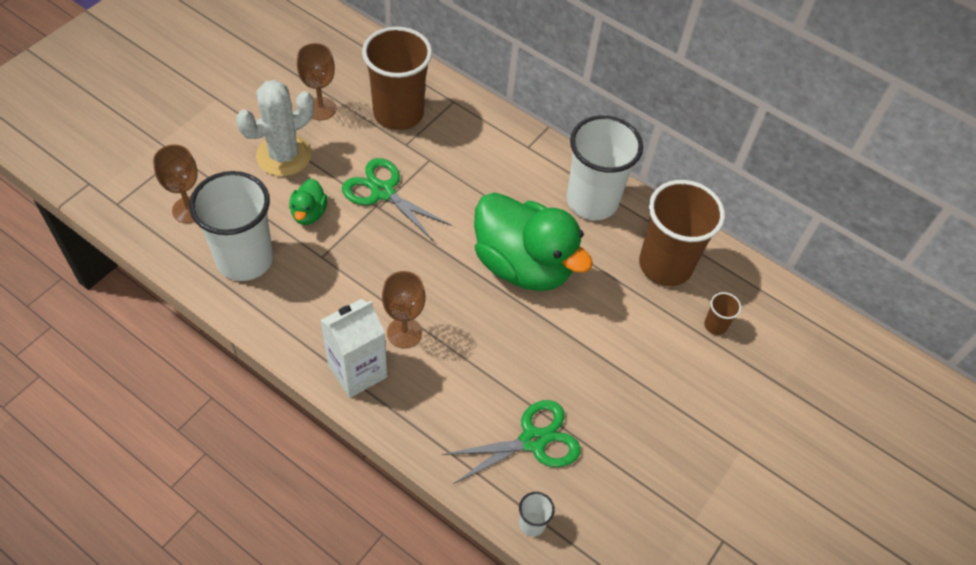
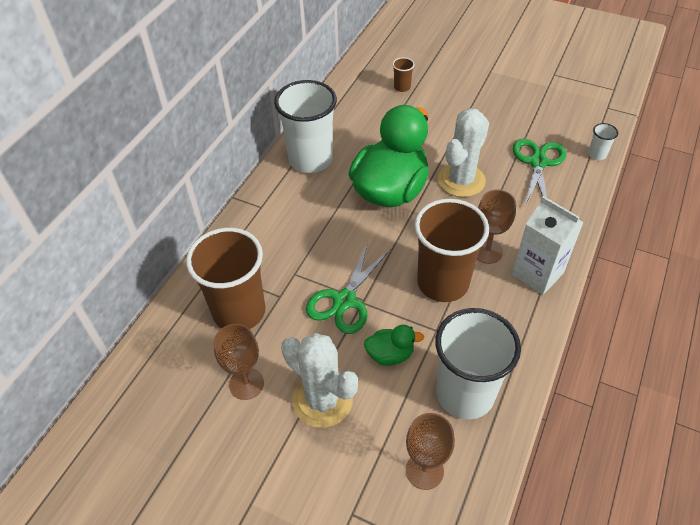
camera: 95 degrees left, 5 degrees down
(522, 341) = (461, 180): none -> white cactus
(533, 440) = (538, 163): green scissors -> green scissors turned 45 degrees clockwise
(665, 265) = (359, 114): brown cup -> brown cup (443, 283)

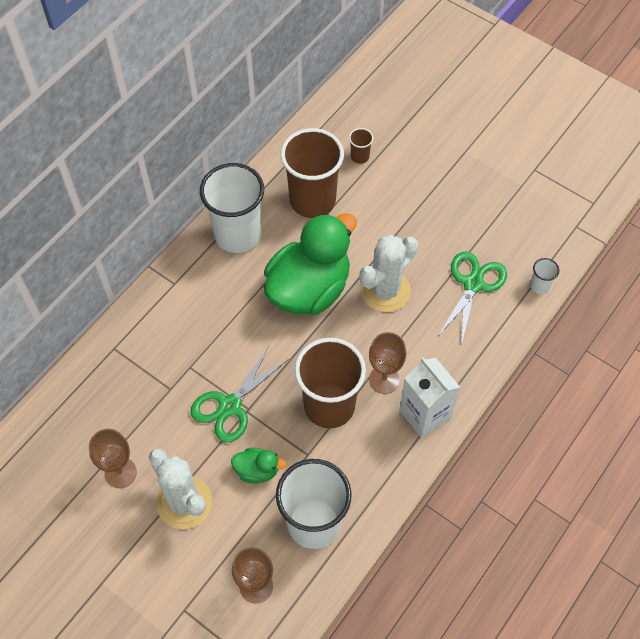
camera: 10 degrees right, 10 degrees up
(239, 311) = (129, 398): brown cup -> brown cup (312, 200)

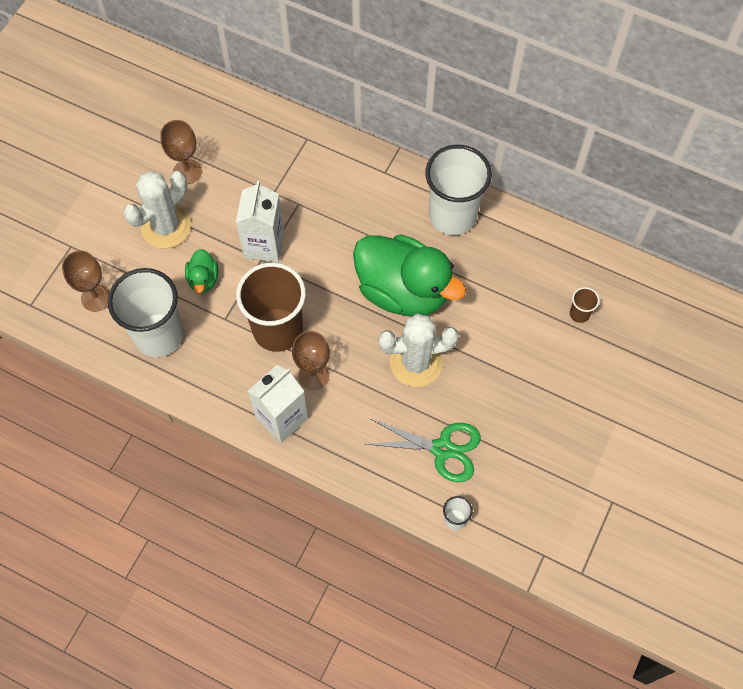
camera: 80 degrees right, 5 degrees up
(230, 406) = (264, 245): green scissors -> white carton
(312, 200) = (511, 276): brown cup -> none
(385, 291) = (416, 362): white cactus -> white cactus turned 45 degrees counterclockwise

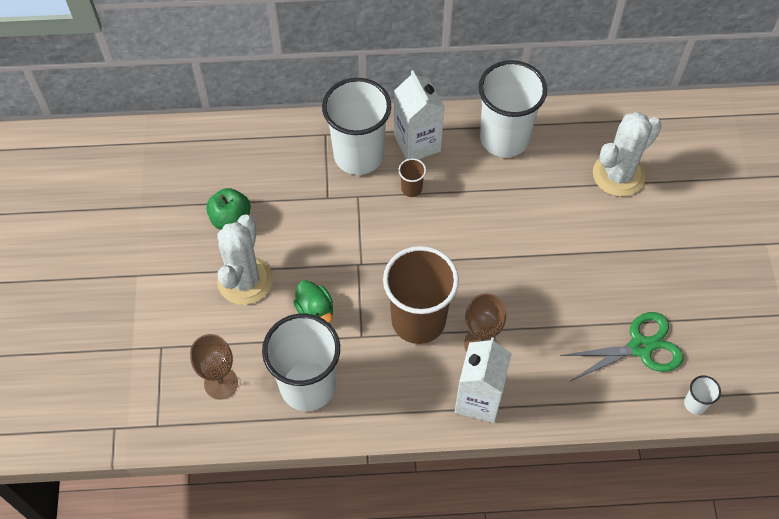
camera: 30 degrees left, 5 degrees down
(187, 171) = (231, 219): brown goblet -> green apple
(264, 245) = (351, 249): white carton -> white carton (417, 143)
(322, 170) = (358, 155): none -> white cup
(403, 291) = (507, 226): green duck -> none
(416, 362) = (563, 283): white cactus -> white cactus (618, 175)
(579, 314) = (671, 168): brown cup -> brown cup (411, 189)

